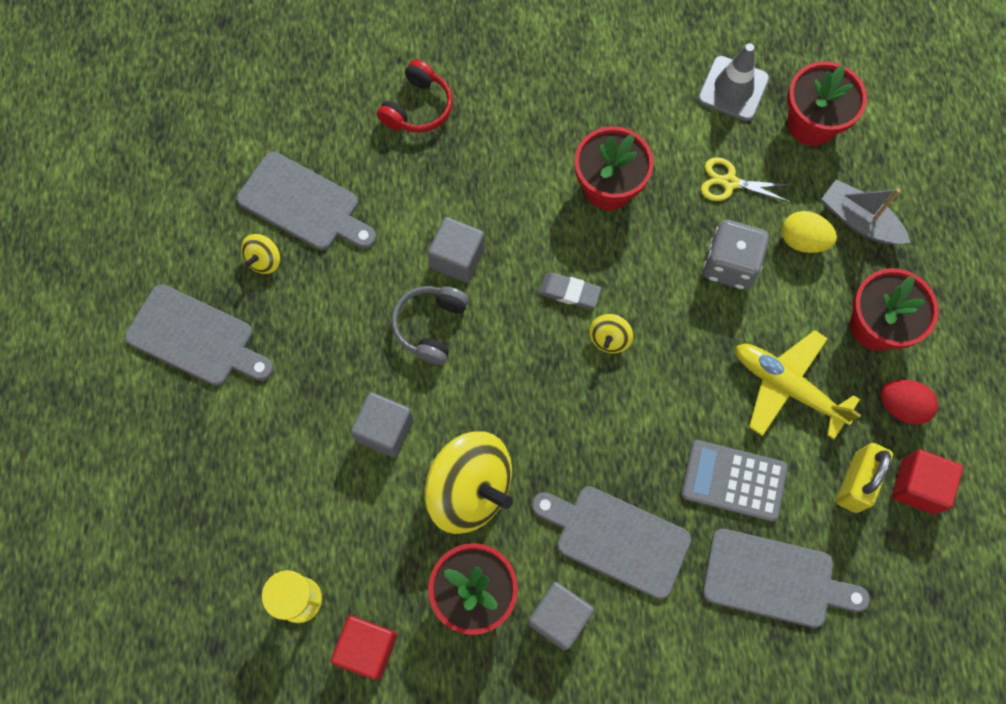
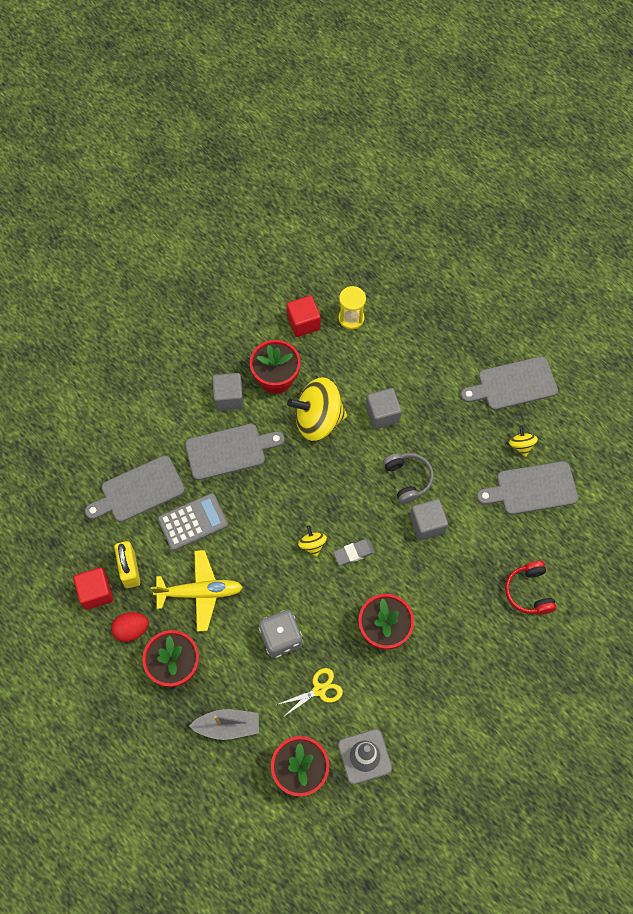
camera: 140 degrees right, 5 degrees down
(802, 240) = (251, 686): yellow egg -> none

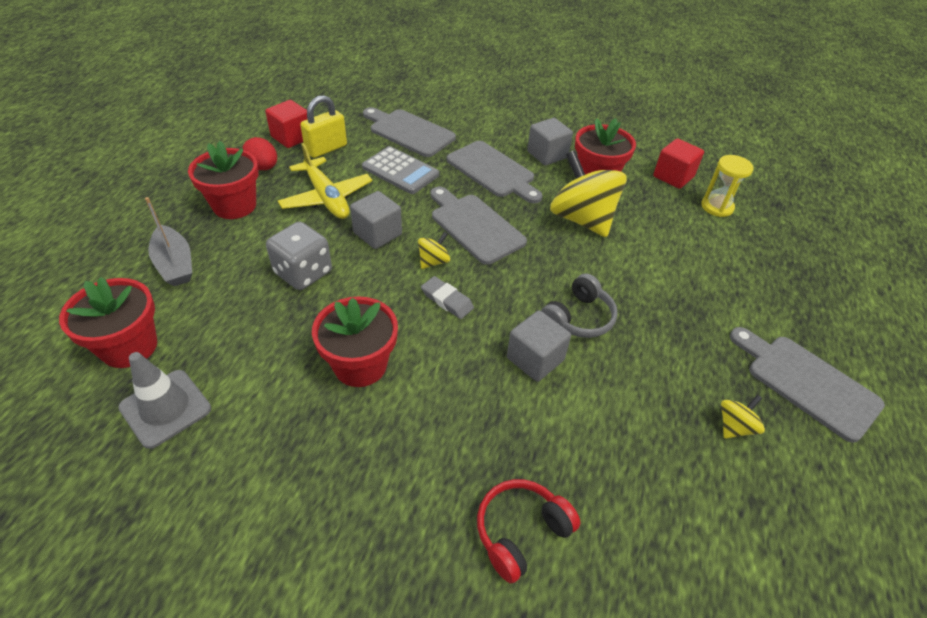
camera: 60 degrees right, 20 degrees down
(319, 690) = (249, 328): yellow scissors -> none
(382, 414) = (637, 267): grey cube -> grey cube (377, 234)
(532, 489) = (685, 468): grey cutting board -> grey cutting board (474, 226)

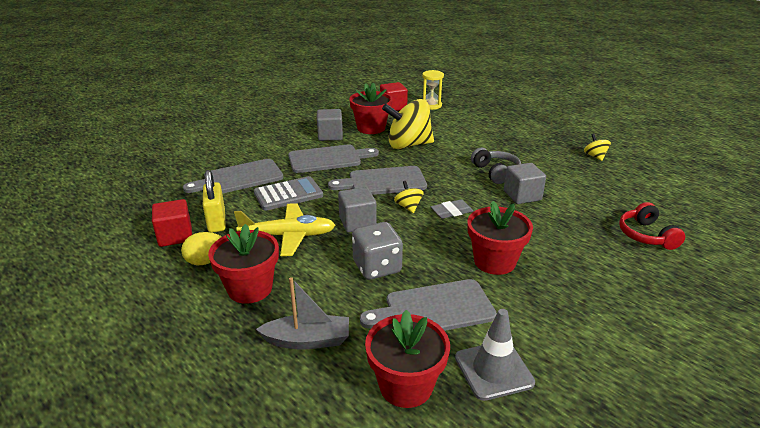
camera: 60 degrees left, 15 degrees down
(263, 167) = (206, 261): red egg -> yellow egg
(807, 383) = (574, 130): grey cutting board -> grey cutting board (434, 309)

